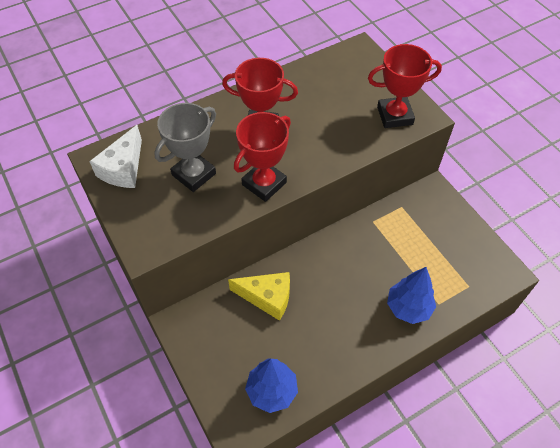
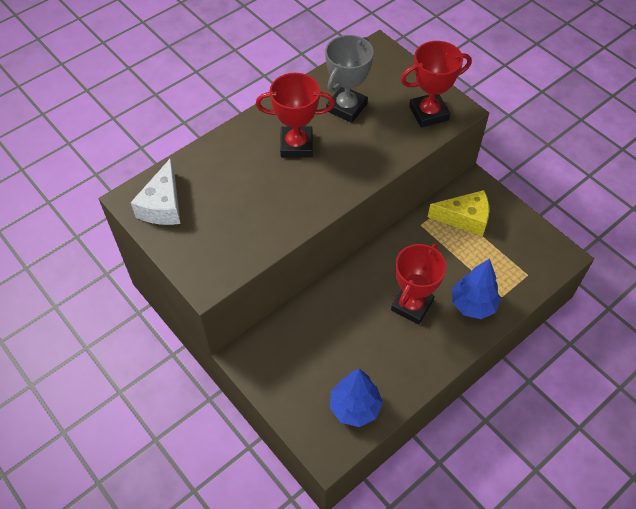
camera: 10 degrees left, 0 degrees up
(194, 174) = (238, 201): grey trophy -> grey trophy (346, 107)
(264, 183) = (312, 200): red trophy -> red trophy (412, 305)
(267, 297) = (330, 317): yellow cheese -> yellow cheese (464, 218)

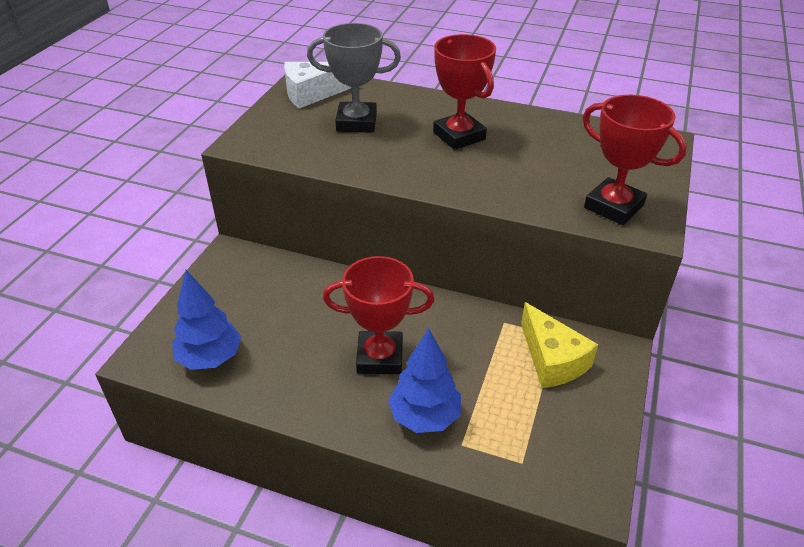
camera: 60 degrees right, 15 degrees down
(346, 107) = (548, 148): grey trophy -> grey trophy (356, 122)

